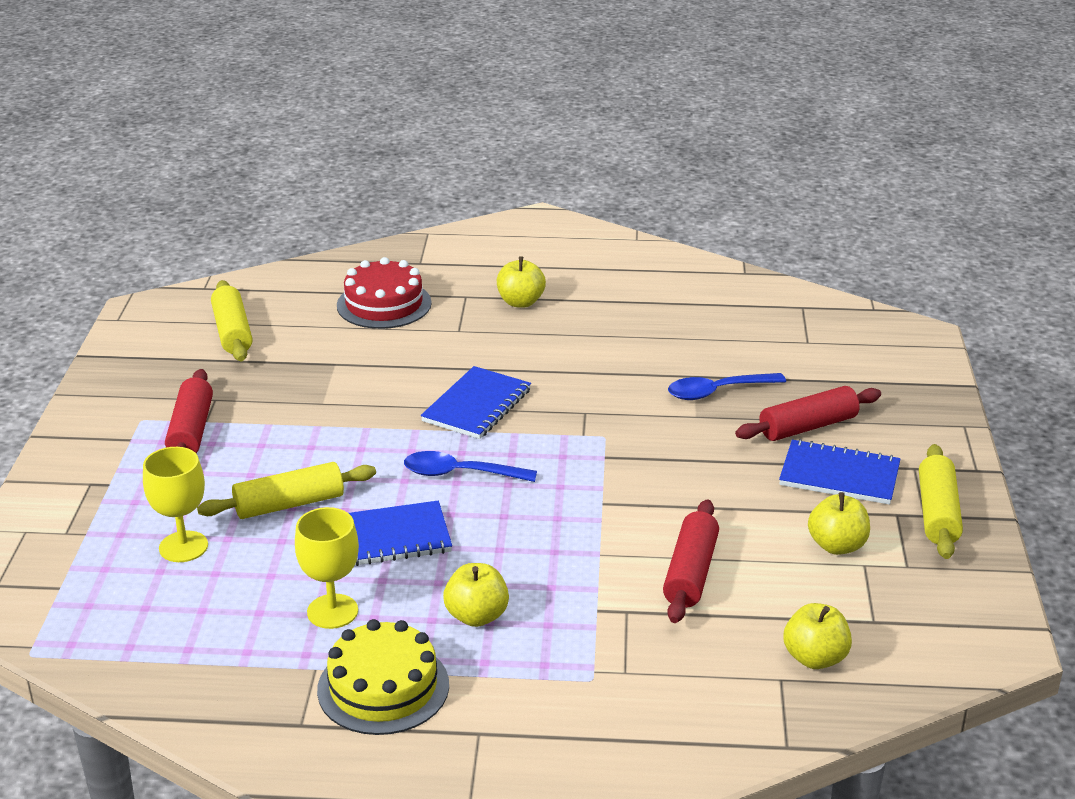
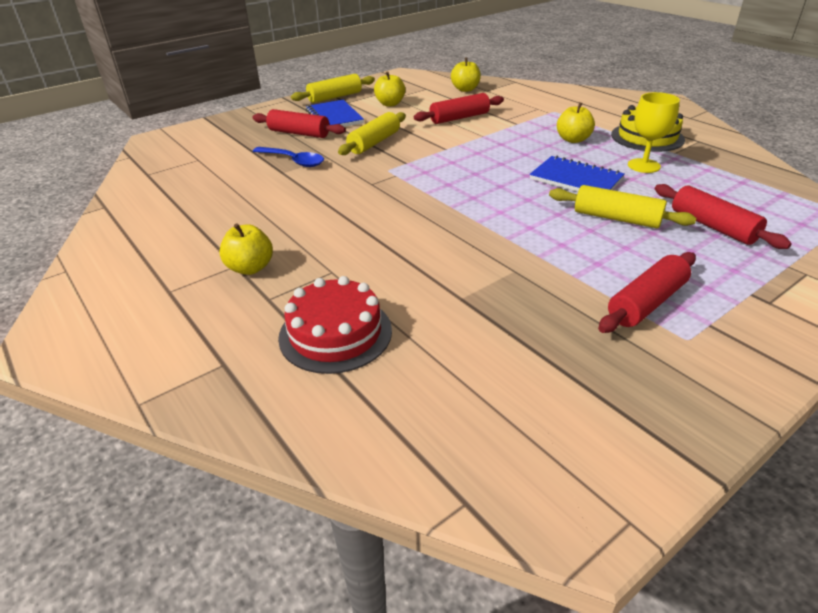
camera: 130 degrees left, 5 degrees up
(183, 547) = (712, 226): yellow goblet -> red rolling pin
(232, 332) = (508, 393): yellow rolling pin -> yellow rolling pin (374, 143)
(460, 473) = (492, 188): blue spoon -> none
(476, 405) = (419, 215): blue notebook -> none

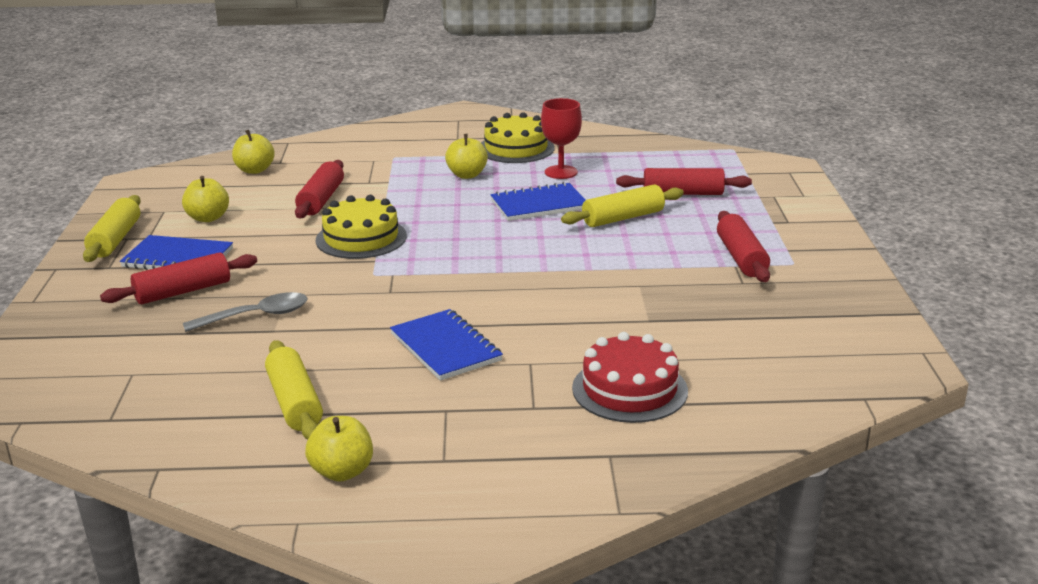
camera: 55 degrees left, 10 degrees down
(250, 268) = (463, 403): yellow apple -> yellow apple (342, 471)
(293, 161) = (256, 316): blue spoon -> grey spoon
(319, 231) = (445, 347): none -> blue notebook
(374, 143) = (296, 259): yellow rolling pin -> yellow rolling pin (295, 402)
(428, 147) = (361, 238): none -> yellow cake
(643, 166) = (561, 172): yellow goblet -> red goblet

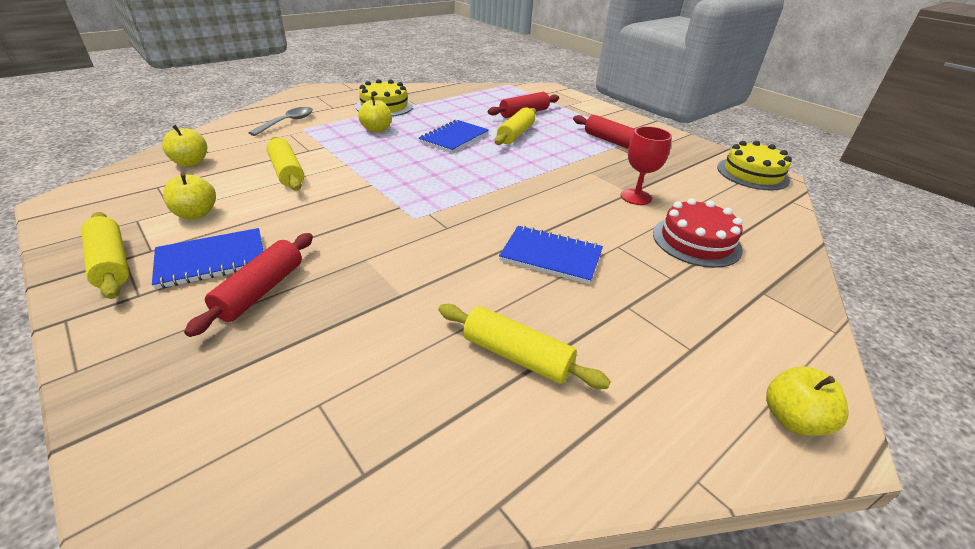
camera: 40 degrees left, 10 degrees up
(256, 316) = (367, 288): grey spoon -> grey spoon (287, 122)
(321, 200) = (287, 172): red rolling pin -> yellow rolling pin
(342, 471) = (649, 403): yellow apple -> yellow apple (792, 419)
(361, 238) = (364, 193): yellow cake -> yellow cake (752, 174)
(561, 172) = (436, 115): red goblet -> red goblet (636, 197)

